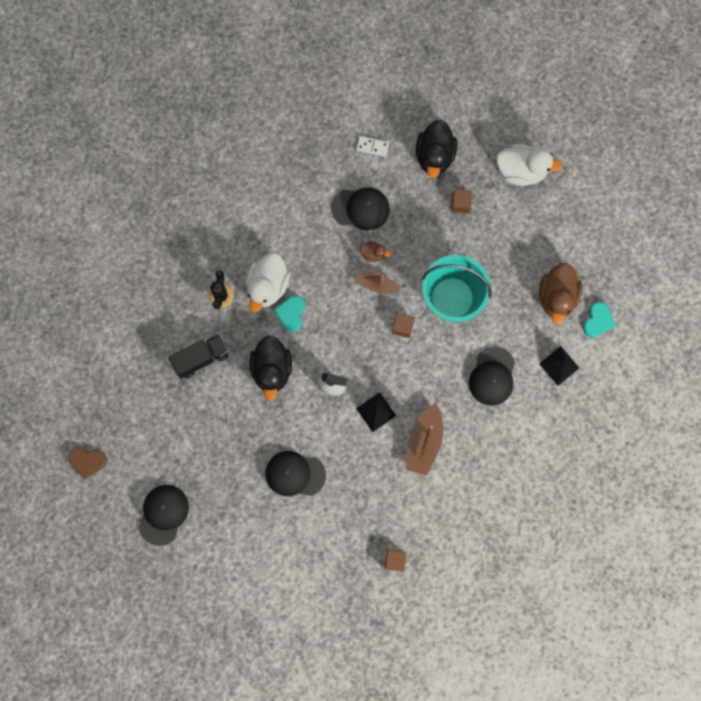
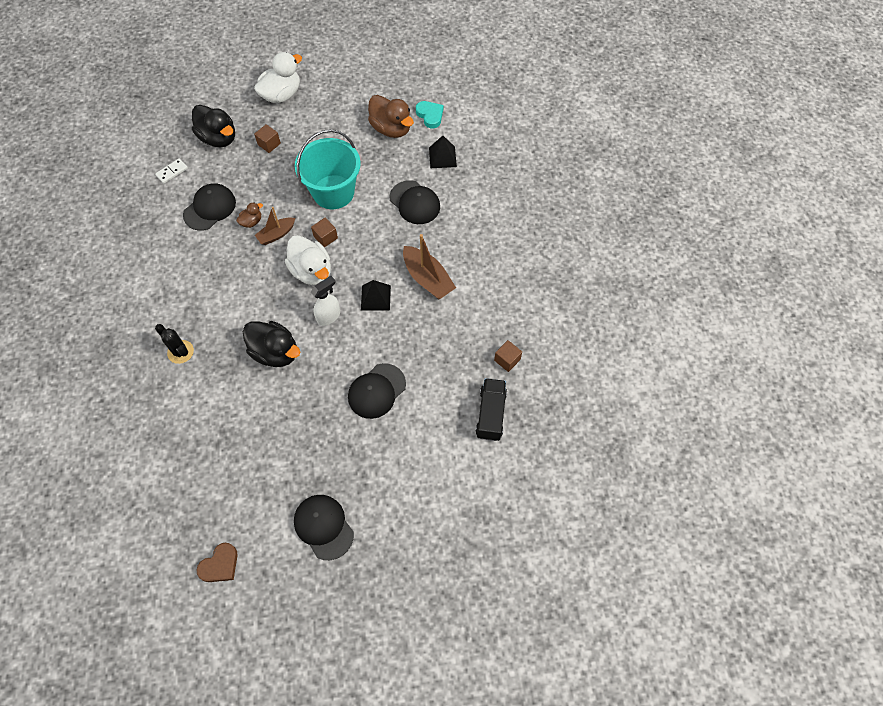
camera: 55 degrees left, 15 degrees down
(201, 358) = (217, 402): black truck -> black truck (491, 414)
(267, 286) = (206, 312): white duck -> white duck (312, 271)
(291, 314) = (244, 308): turquoise heart -> none

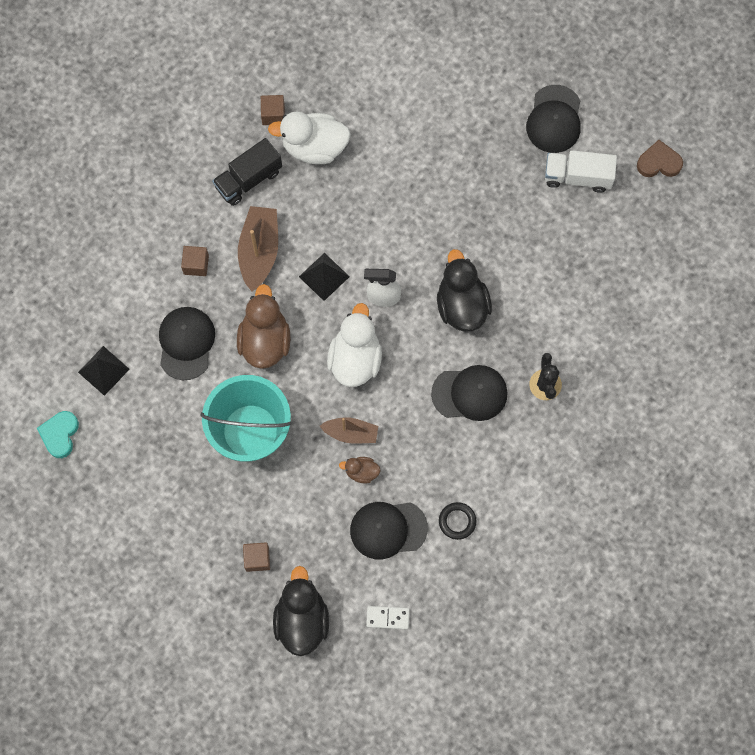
camera: 135 degrees left, 10 degrees up
(172, 241) = (457, 521): none -> black ring
(271, 500) = (578, 177): none -> white truck
(281, 95) = (181, 619): white duck -> white duck (314, 147)
(325, 237) = (308, 385): brown cube -> brown cube (196, 264)
(376, 391) = (408, 189): black cap -> black cap (470, 393)
(391, 129) = (116, 456): brown duck -> brown duck (265, 340)
(491, 414) = (336, 84): black truck -> black truck (248, 179)

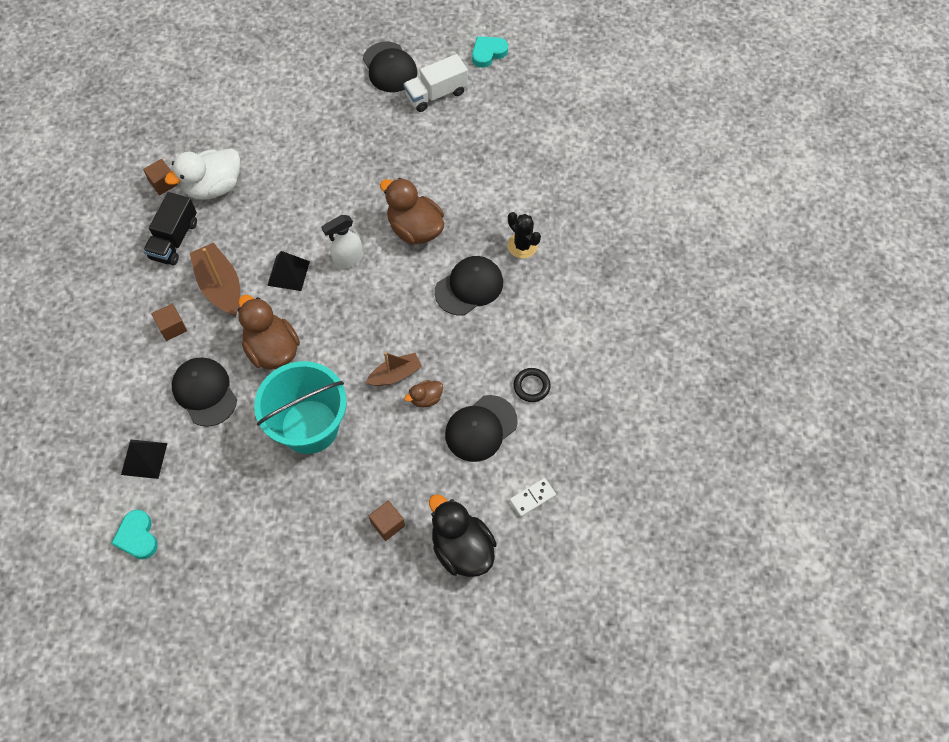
camera: 35 degrees left, 10 degrees down
(355, 359) = (358, 317): white duck -> none
(462, 305) = (415, 229): black duck -> brown duck
(659, 162) = (488, 53): brown heart -> turquoise heart

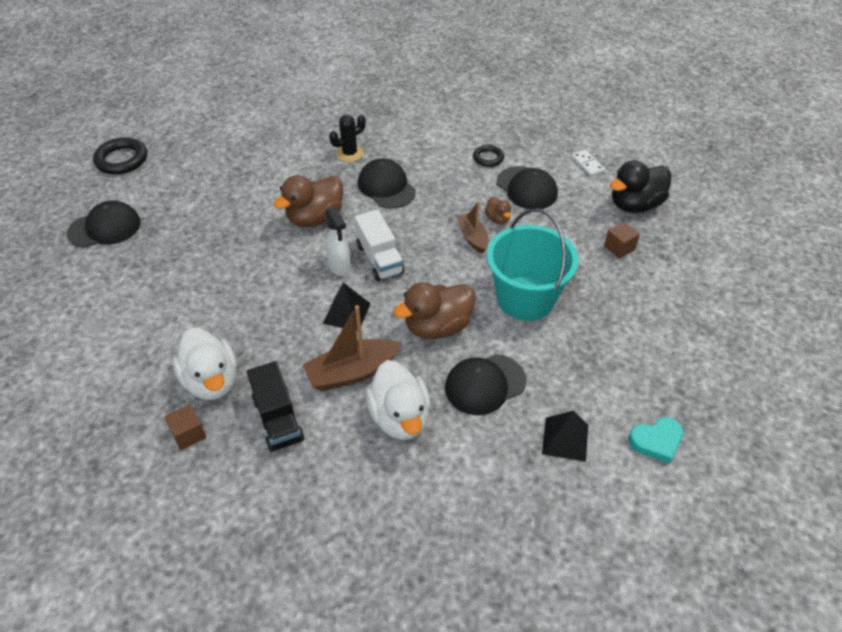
camera: 85 degrees left, 15 degrees down
(172, 327) = (400, 417): brown cube -> white duck
(174, 240) = (278, 419): black truck -> black truck turned 45 degrees clockwise
(436, 94) = (156, 196): white truck -> white truck (379, 259)
(488, 53) = (122, 160): turquoise heart -> black ring

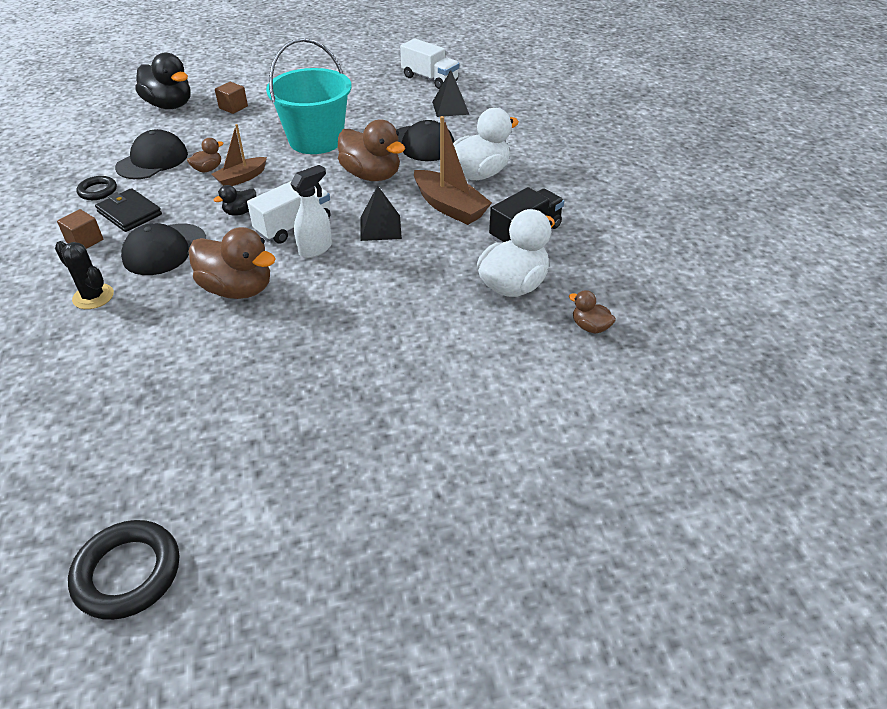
camera: 110 degrees left, 5 degrees down
(105, 228) = (319, 499): black cap -> none
(127, 415) = (590, 327): none -> brown duck
(188, 434) = (578, 278): brown cube -> brown cube (85, 241)
(417, 231) = (240, 212): none -> black duck
(446, 172) = (129, 213): none -> black wallet
(587, 164) = (106, 133): white domino -> none
(656, 441) = (429, 79): turquoise heart -> white truck

